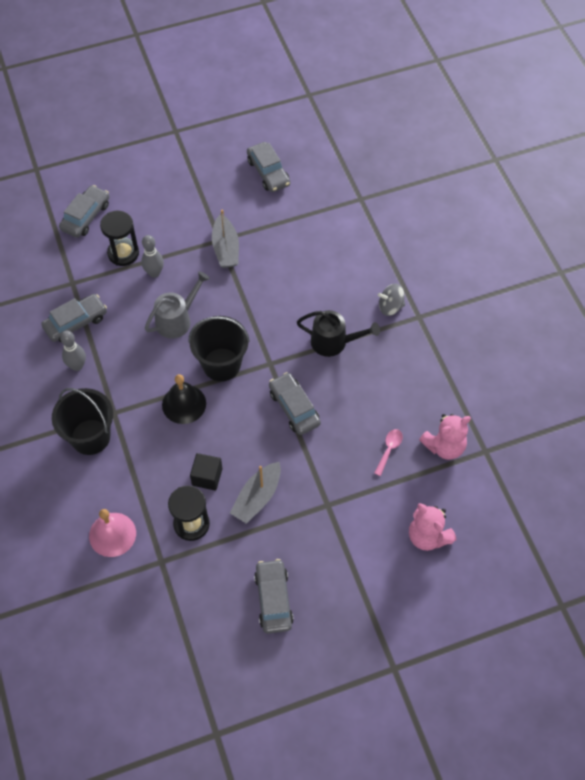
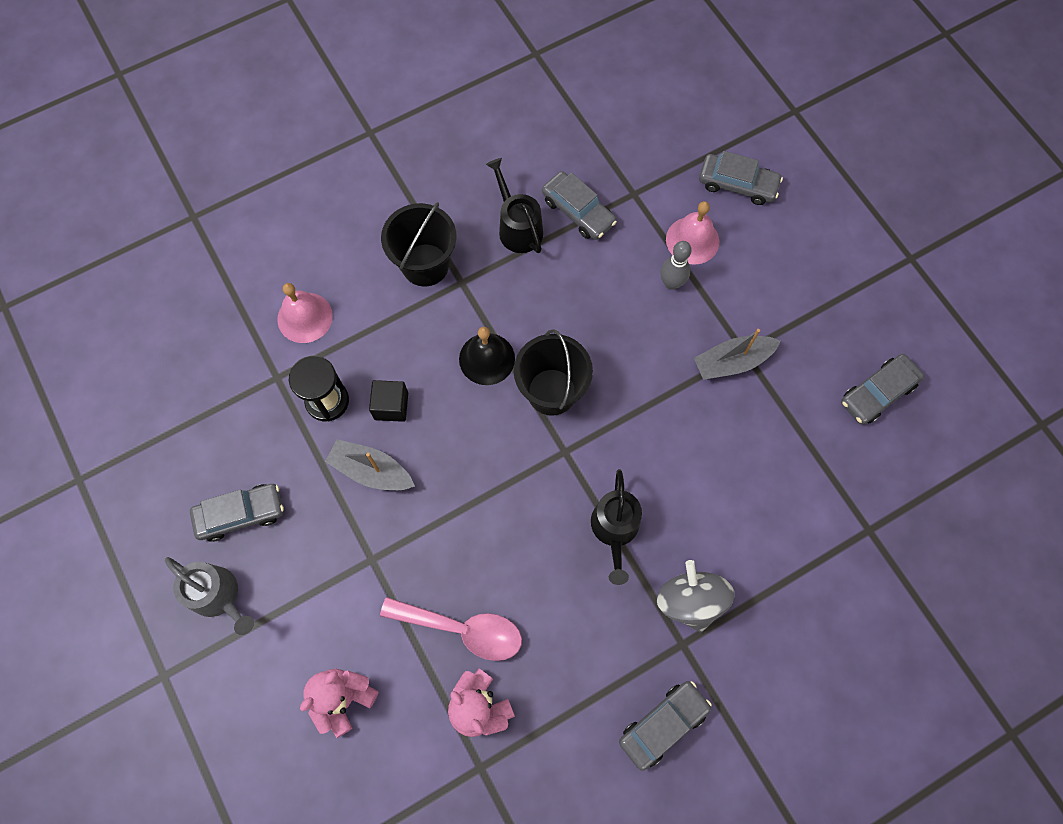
camera: 80 degrees right, 10 degrees up
(77, 366) = (518, 227): grey bowling pin -> black watering can
(123, 253) = (692, 240): black hourglass -> pink bell
(177, 320) = (606, 325): grey watering can -> grey watering can (218, 596)
(294, 408) = (504, 494): grey car -> grey car (663, 725)
(389, 450) = (462, 629): pink spoon -> pink spoon, size x1.99
(390, 307) = (690, 600): grey spinning top -> grey spinning top, size x1.55

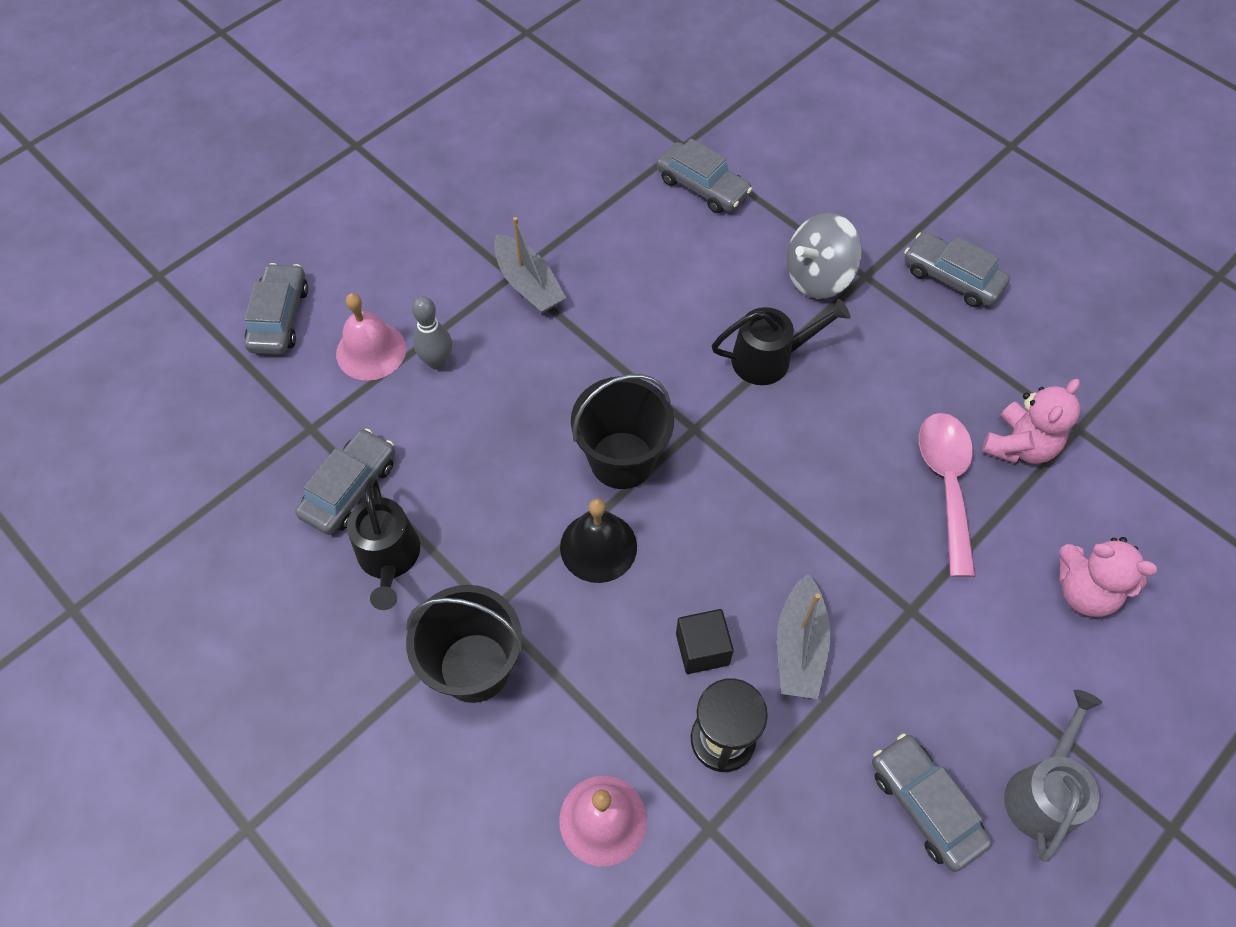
camera: 105 degrees left, 10 degrees down
(518, 227) = (389, 558): black watering can -> black watering can turned 60 degrees counterclockwise
(877, 393) = (529, 155): grey car -> grey car (702, 186)

